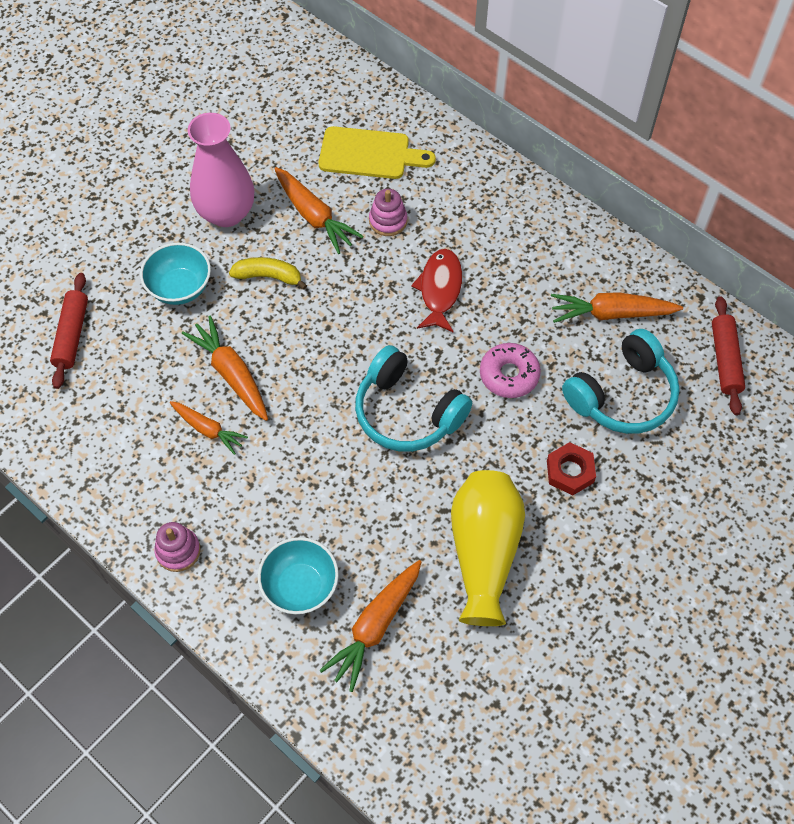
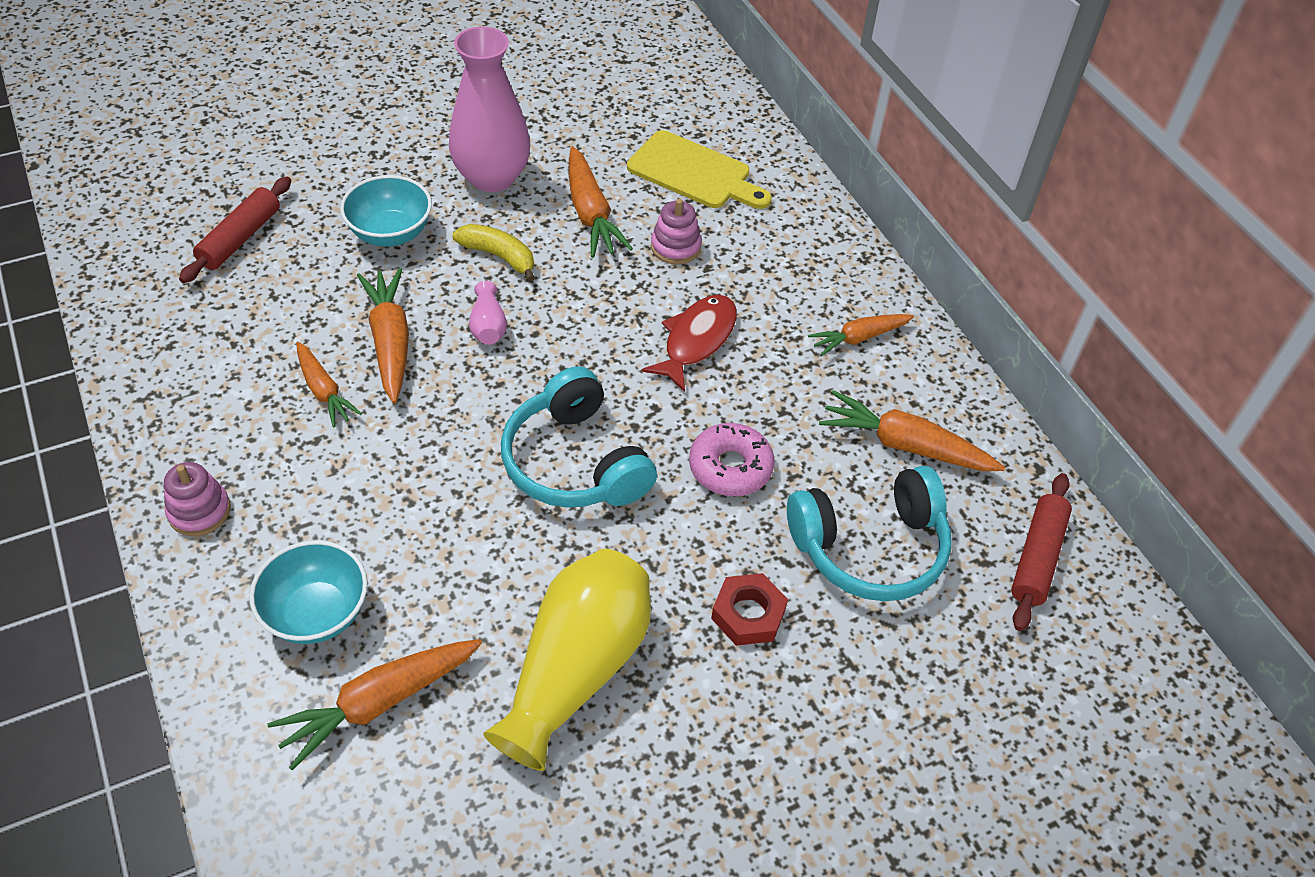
camera: 20 degrees right, 10 degrees down
(292, 334) = (488, 326): none -> pink vase
(545, 245) = (859, 338): none -> orange carrot

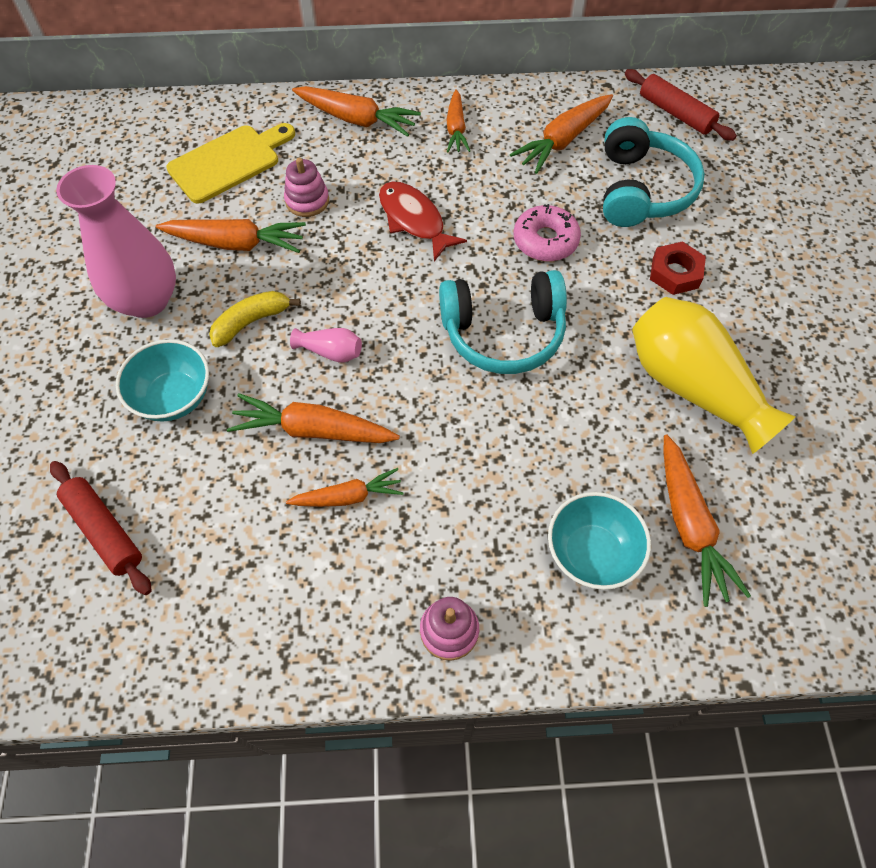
camera: 65 degrees left, 10 degrees up
(817, 249) = (356, 119): none -> orange carrot

